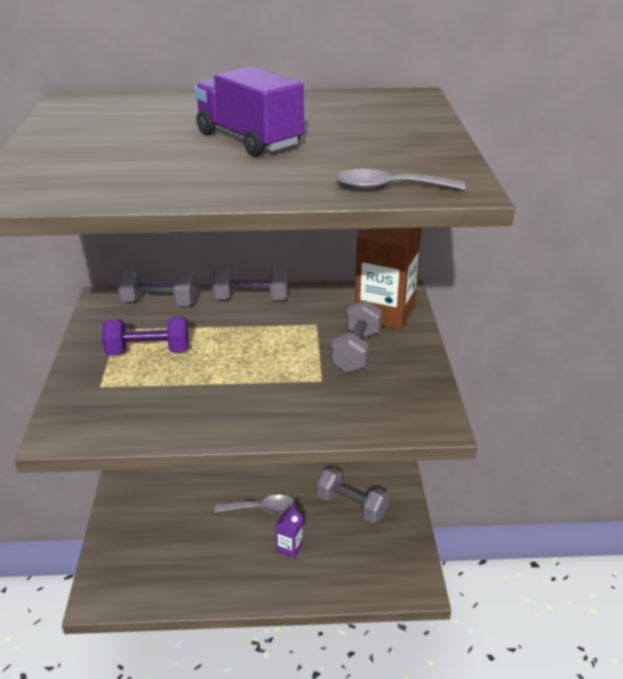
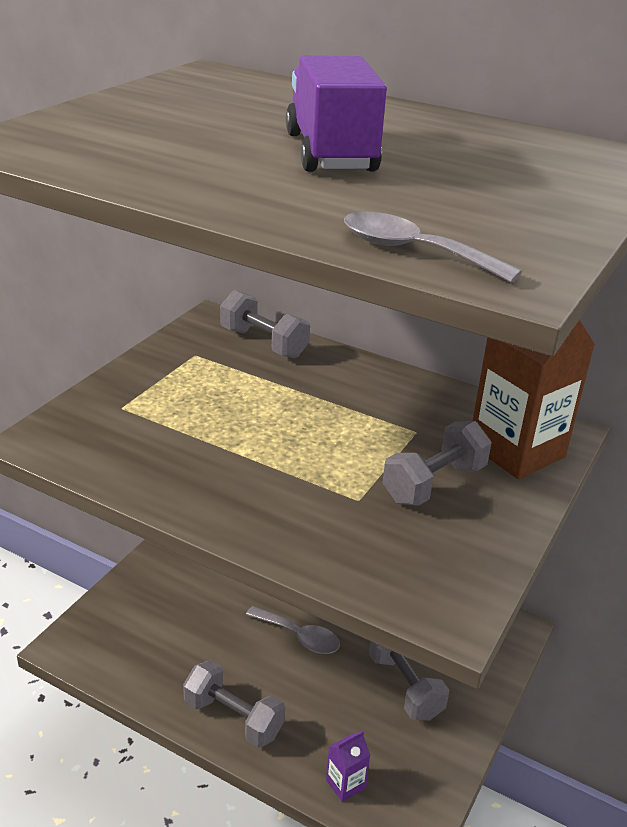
camera: 30 degrees right, 0 degrees up
(148, 352) = (202, 390): purple dumbbell -> none
(251, 299) = (367, 374): grey dumbbell -> grey dumbbell (233, 718)
(289, 547) = (296, 697): purple carton -> purple carton (345, 784)

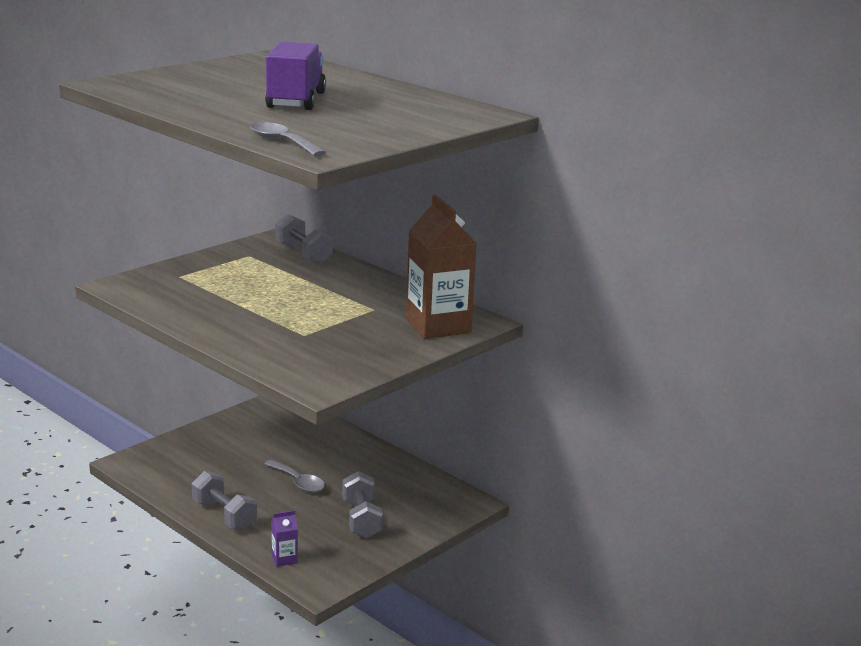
camera: 15 degrees right, 10 degrees down
(434, 483) = (363, 334): grey dumbbell -> none

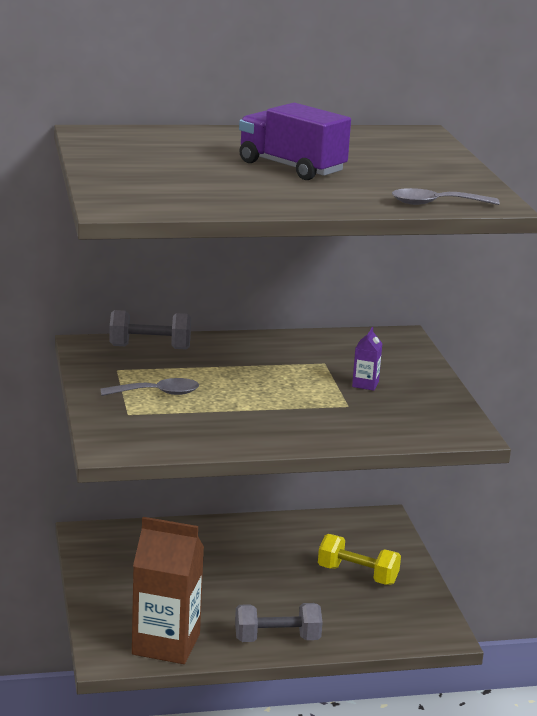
camera: 55 degrees left, 0 degrees up
(284, 559) = (385, 635): purple carton -> purple carton (365, 384)
(298, 482) = (259, 581): grey spoon -> grey spoon (157, 393)
(361, 519) = (357, 575): grey dumbbell -> yellow dumbbell
(438, 326) = (391, 353): brown carton -> brown carton (166, 644)

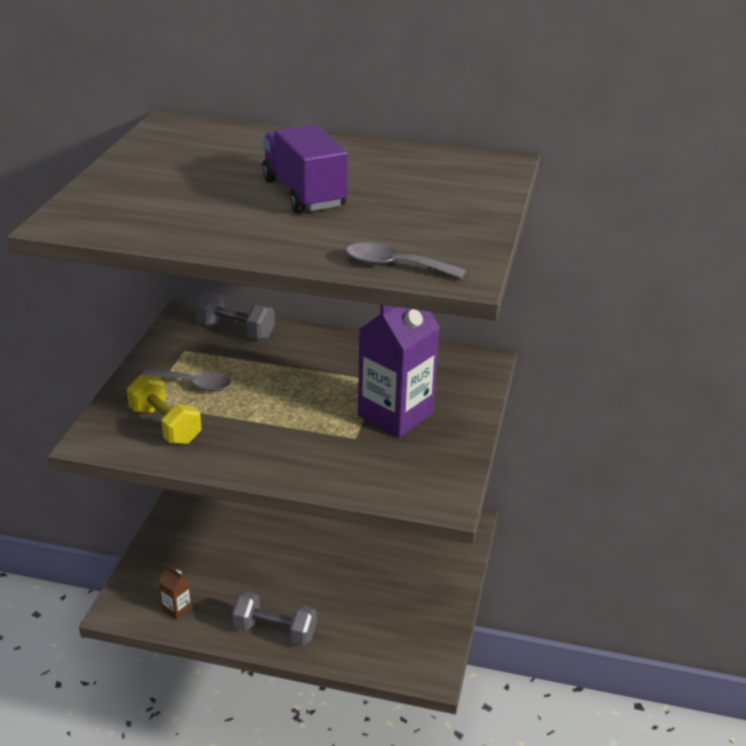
camera: 25 degrees right, 10 degrees up
(166, 644) = (177, 609): brown carton -> brown carton, size x0.42
(357, 575) = (398, 580): yellow dumbbell -> yellow dumbbell (165, 425)
(365, 384) = (395, 415): purple carton -> purple carton, size x2.37

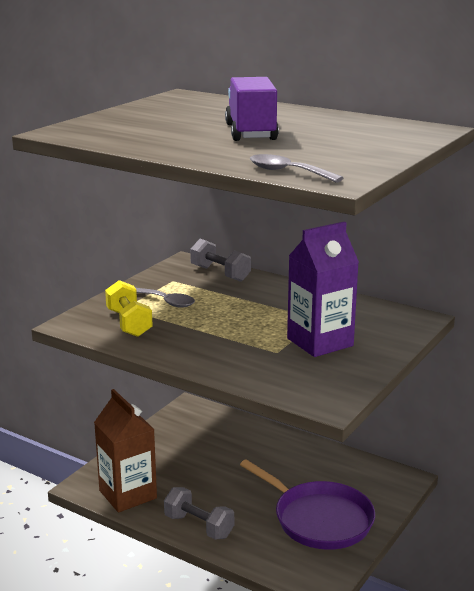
camera: 20 degrees right, 10 degrees down
(177, 609) = (128, 494): brown carton -> brown carton, size x2.37
(399, 592) = (319, 519): none -> purple pan

